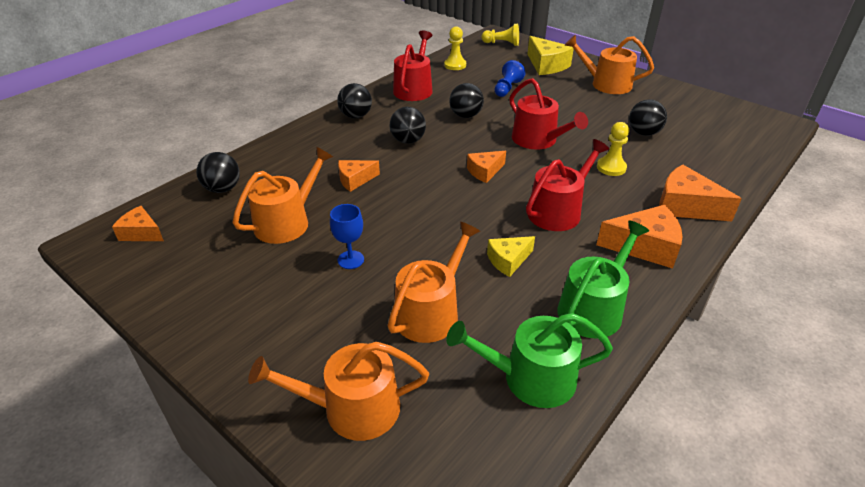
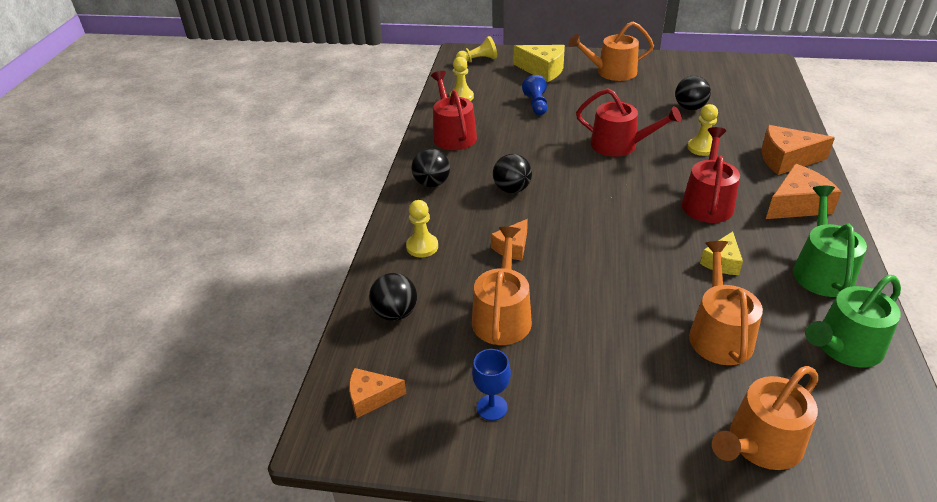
camera: 30 degrees left, 0 degrees up
(295, 154) = (422, 246): none -> yellow pawn
(350, 260) = (603, 323): blue goblet -> blue goblet (492, 407)
(465, 115) = (532, 145): black ball -> none
(484, 171) = (612, 192): orange cheese -> none

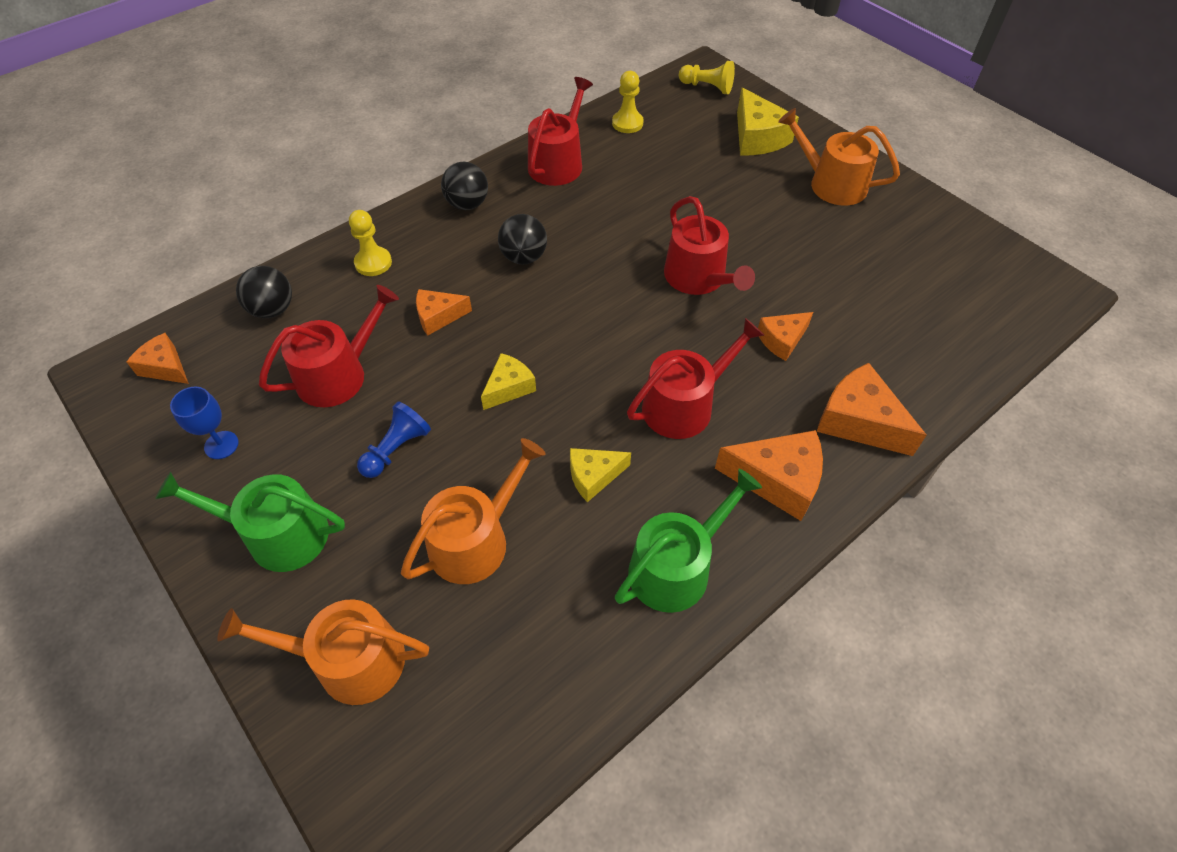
camera: 40 degrees right, 15 degrees up
(502, 315) = (339, 374): orange watering can -> red watering can
(536, 105) = (687, 176): blue pawn -> blue pawn (396, 449)
(612, 253) = (509, 387): none -> yellow cheese
(689, 108) = (850, 283): black ball -> none
(701, 148) = (782, 340): yellow pawn -> orange cheese
(844, 347) = (564, 655): green watering can -> green watering can (278, 534)

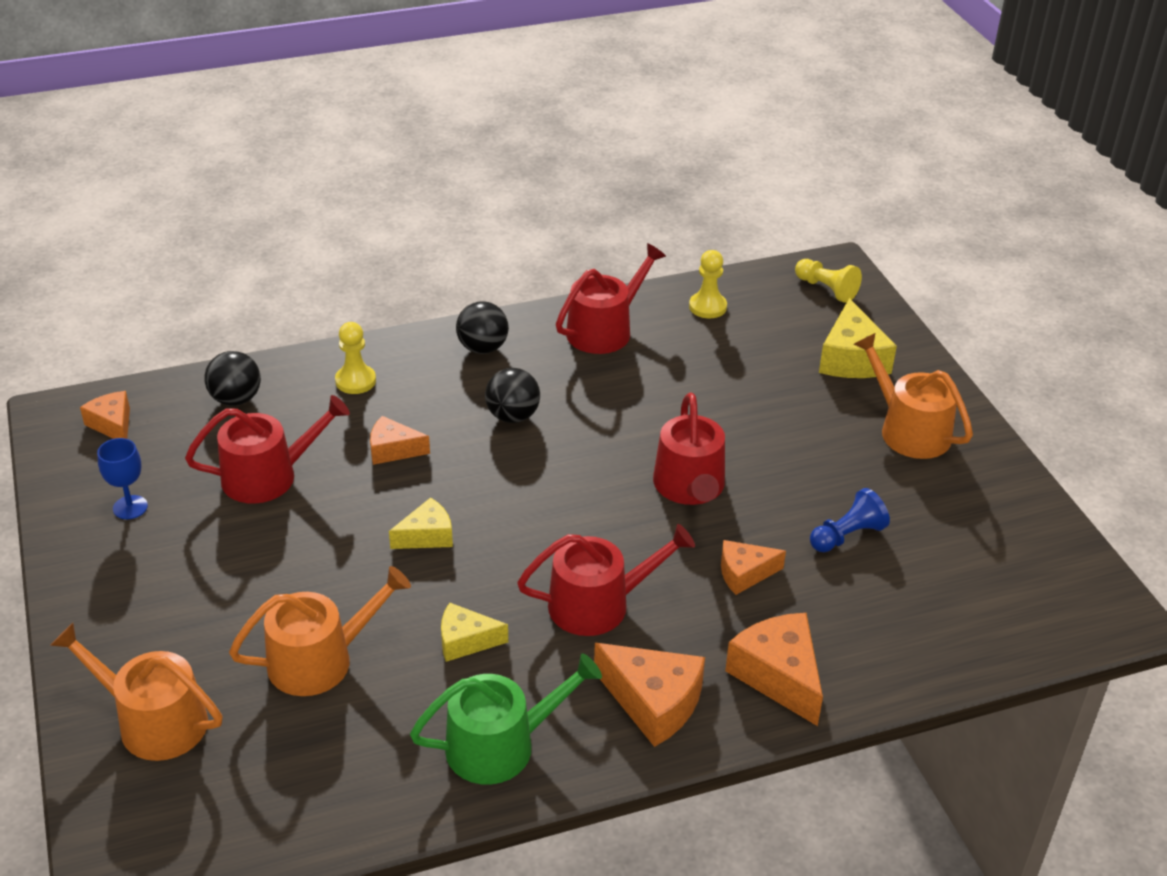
camera: 20 degrees right, 15 degrees down
(278, 534) = (143, 598): green watering can -> none
(396, 449) = (288, 559): blue pawn -> blue pawn (847, 536)

